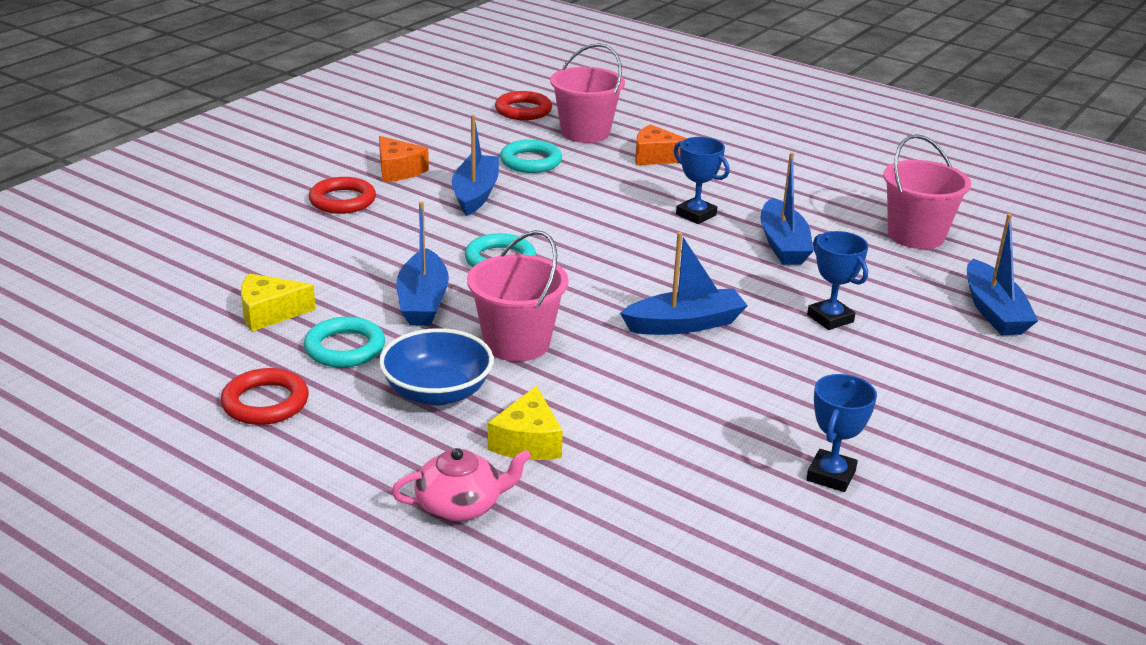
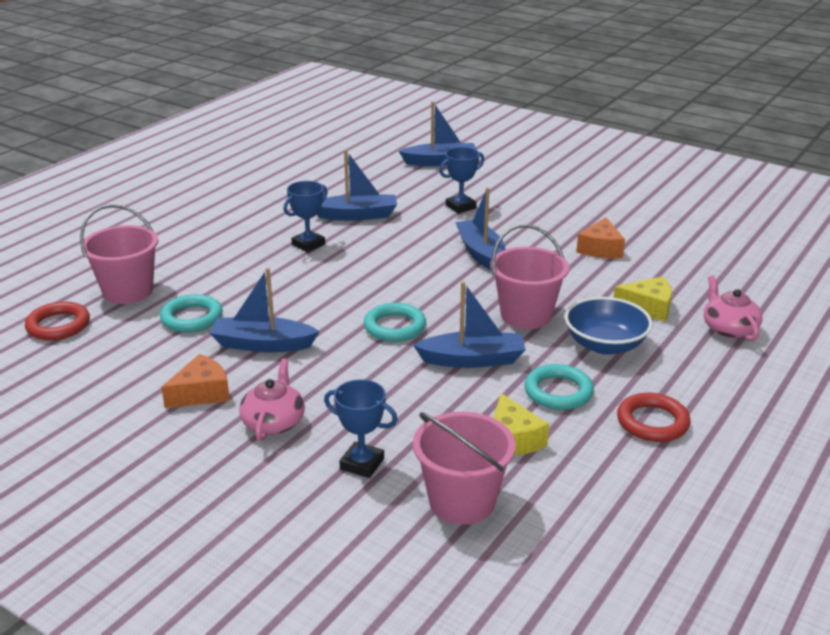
camera: 90 degrees left, 0 degrees up
(342, 200) = (274, 422): red ring -> pink teapot
(656, 157) = (192, 258): orange cheese -> orange cheese (600, 249)
(831, 475) = (635, 217): blue trophy -> blue trophy (362, 464)
(916, 235) = (340, 173): pink bucket -> pink bucket (462, 501)

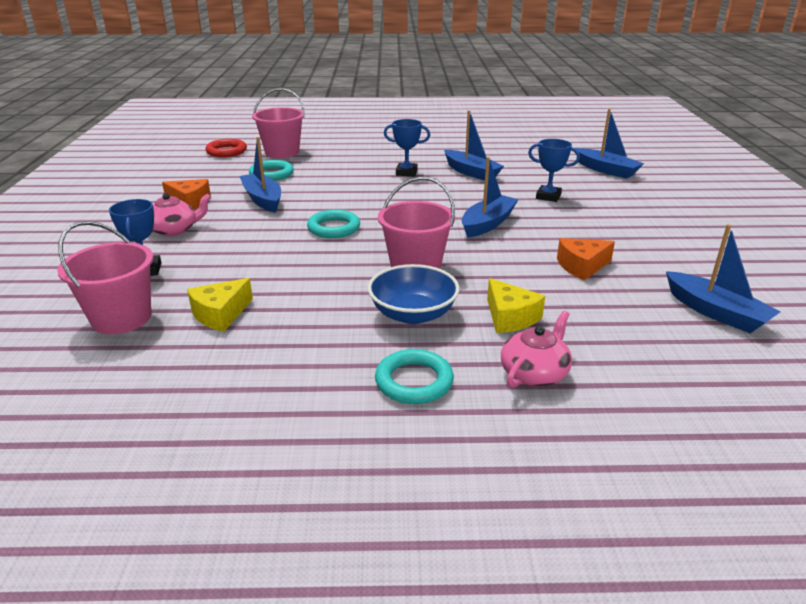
camera: 55 degrees right, 0 degrees up
(472, 360) = (320, 267): blue boat -> blue boat (716, 312)
(558, 392) = (310, 314): turquoise ring -> turquoise ring (414, 381)
(652, 422) = (306, 373): red ring -> none

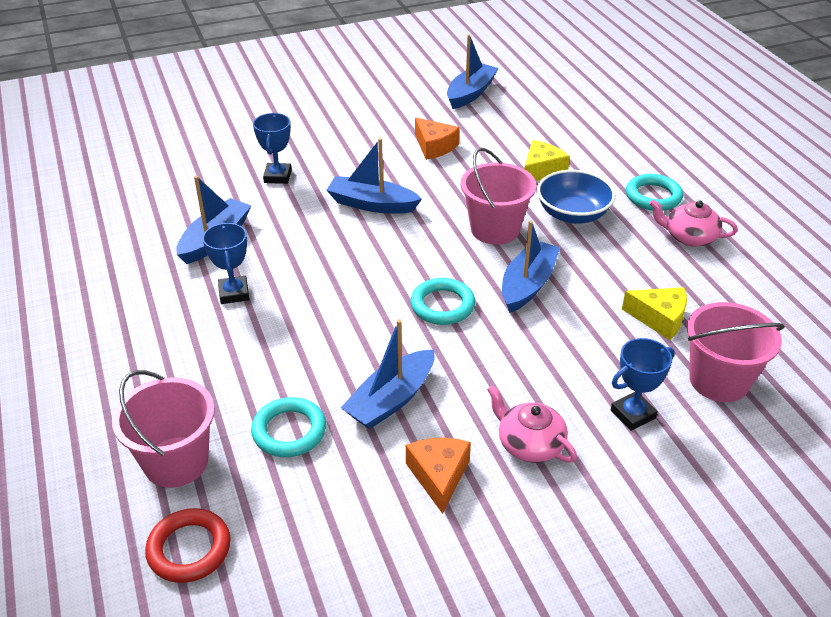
camera: 110 degrees left, 10 degrees up
(534, 373) = (602, 153): pink teapot -> pink teapot (689, 237)
(606, 170) = (176, 147): blue boat -> blue boat (528, 285)

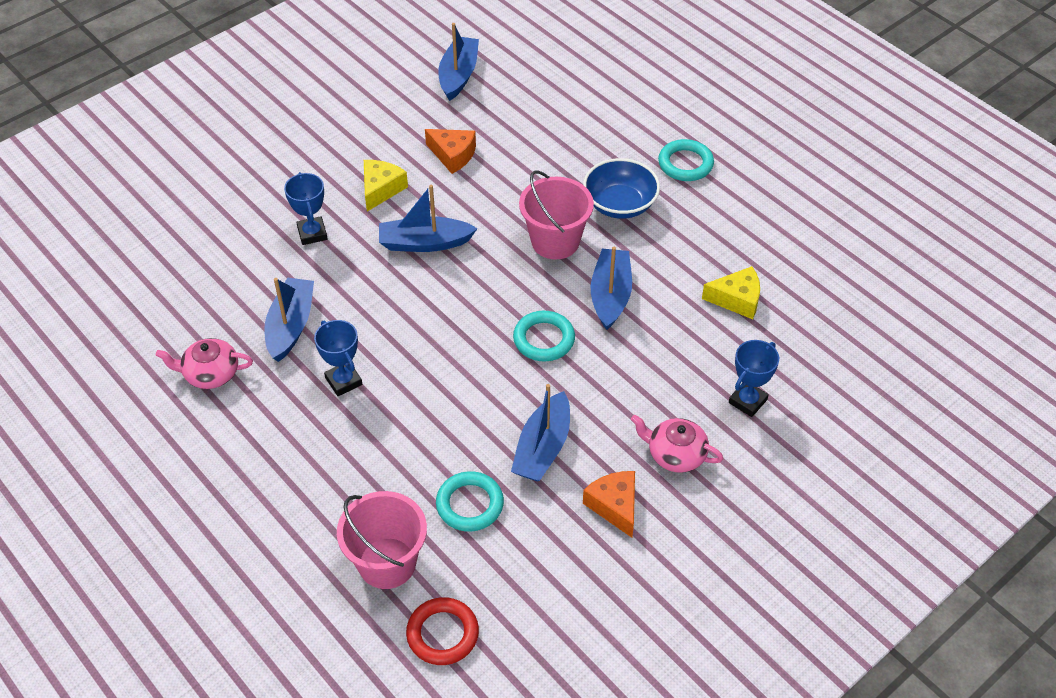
camera: 20 degrees left, 10 degrees up
(541, 170) = (570, 158): yellow cheese -> yellow cheese (381, 189)
(689, 237) = (733, 203): pink teapot -> pink teapot (210, 373)
(719, 380) = (805, 348): pink bucket -> none

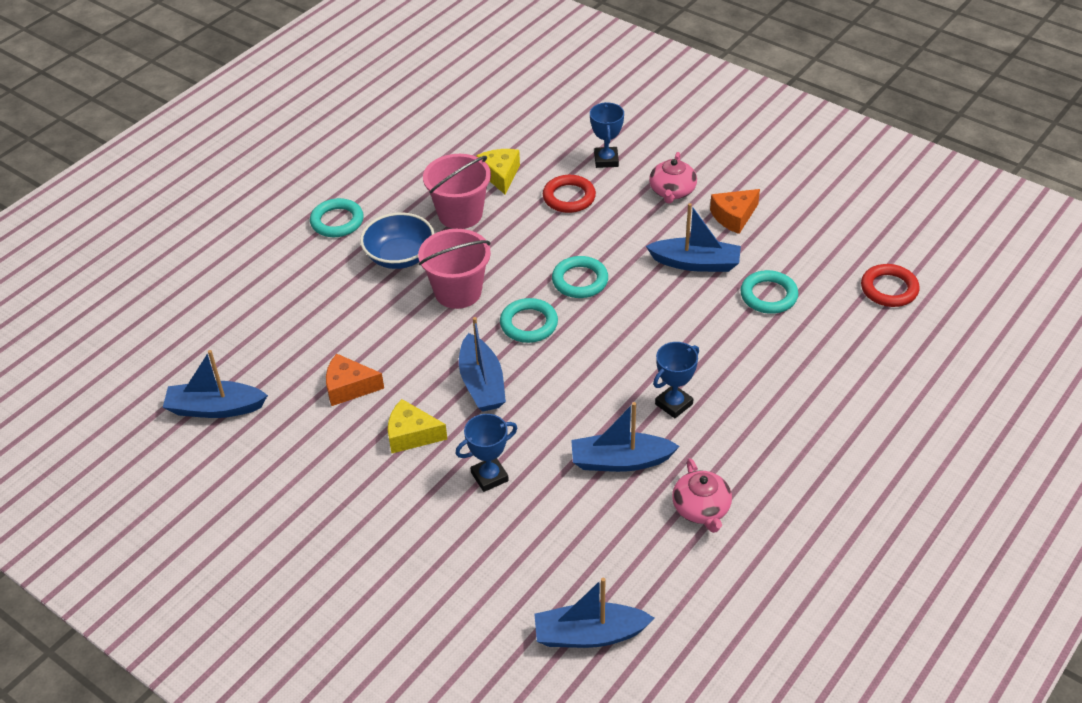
camera: 100 degrees left, 5 degrees down
(387, 563) = (845, 333): pink bucket -> pink bucket (460, 214)
(453, 155) = (349, 387): orange cheese -> orange cheese turned 105 degrees counterclockwise
(492, 288) = (529, 324): none -> turquoise ring
(610, 295) = (516, 247): blue boat -> blue boat (589, 635)
(685, 354) = (569, 197): none -> red ring
(747, 401) = (606, 160): blue trophy -> blue trophy turned 60 degrees clockwise

